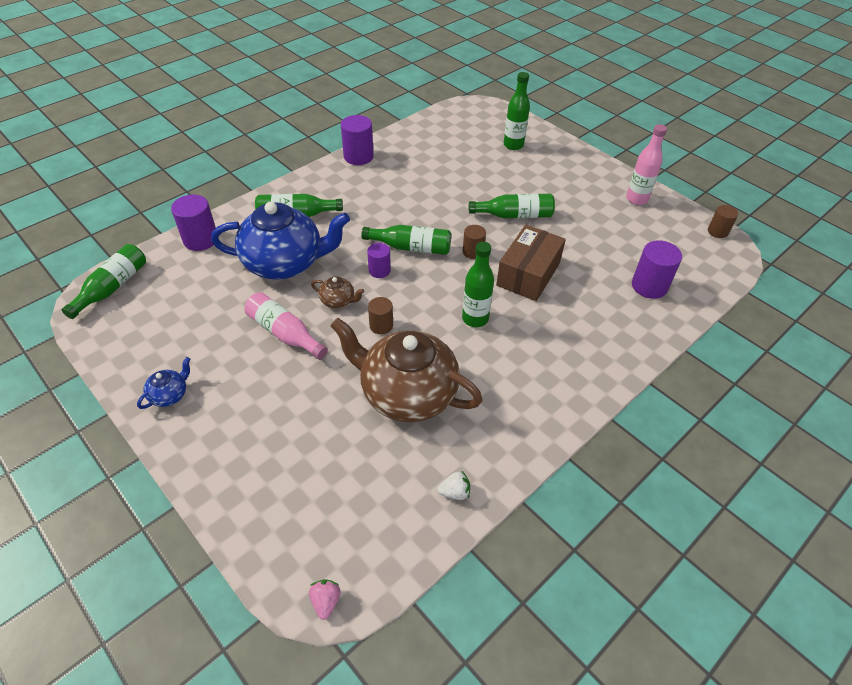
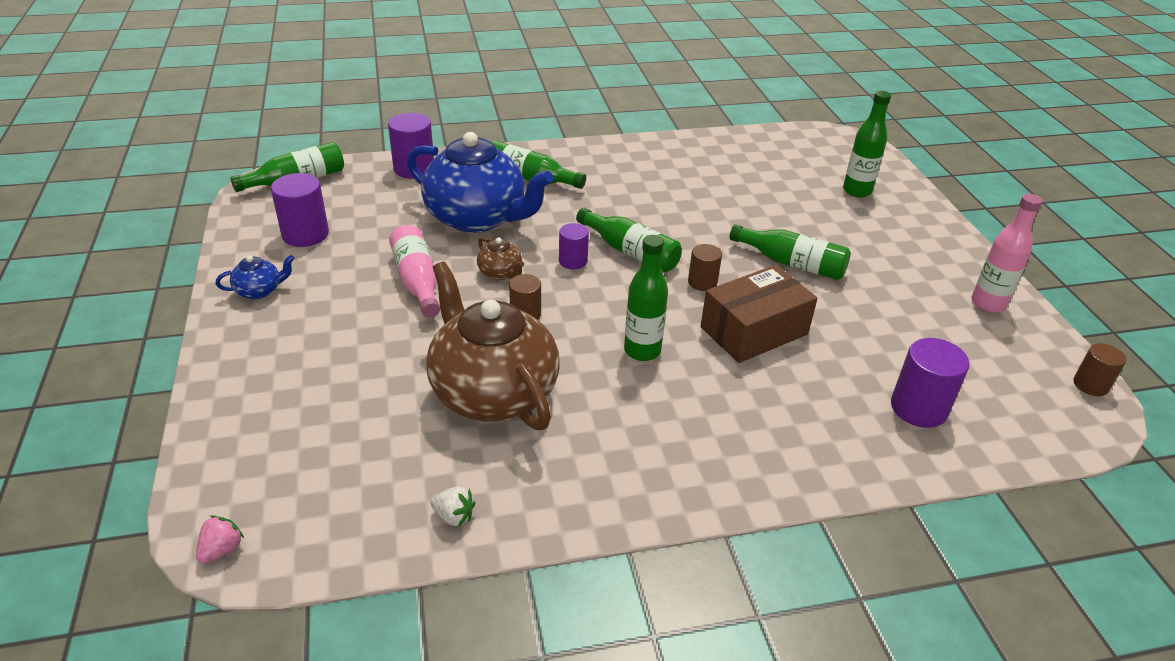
camera: 30 degrees right, 10 degrees down
(358, 156) = (649, 146): purple cylinder -> purple cylinder (305, 234)

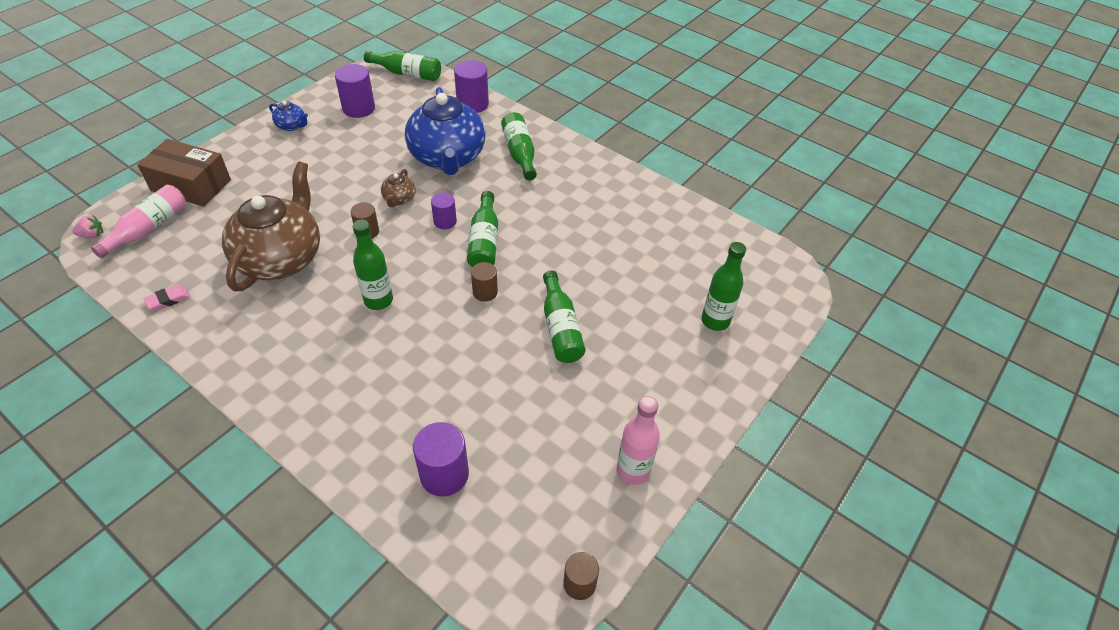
camera: 50 degrees right, 10 degrees up
(417, 281) = (357, 173): pink bottle -> pink bottle (148, 228)
(454, 516) = (168, 300): white strawberry -> pink eraser
(754, 331) = (453, 344): brown box -> brown box (191, 185)

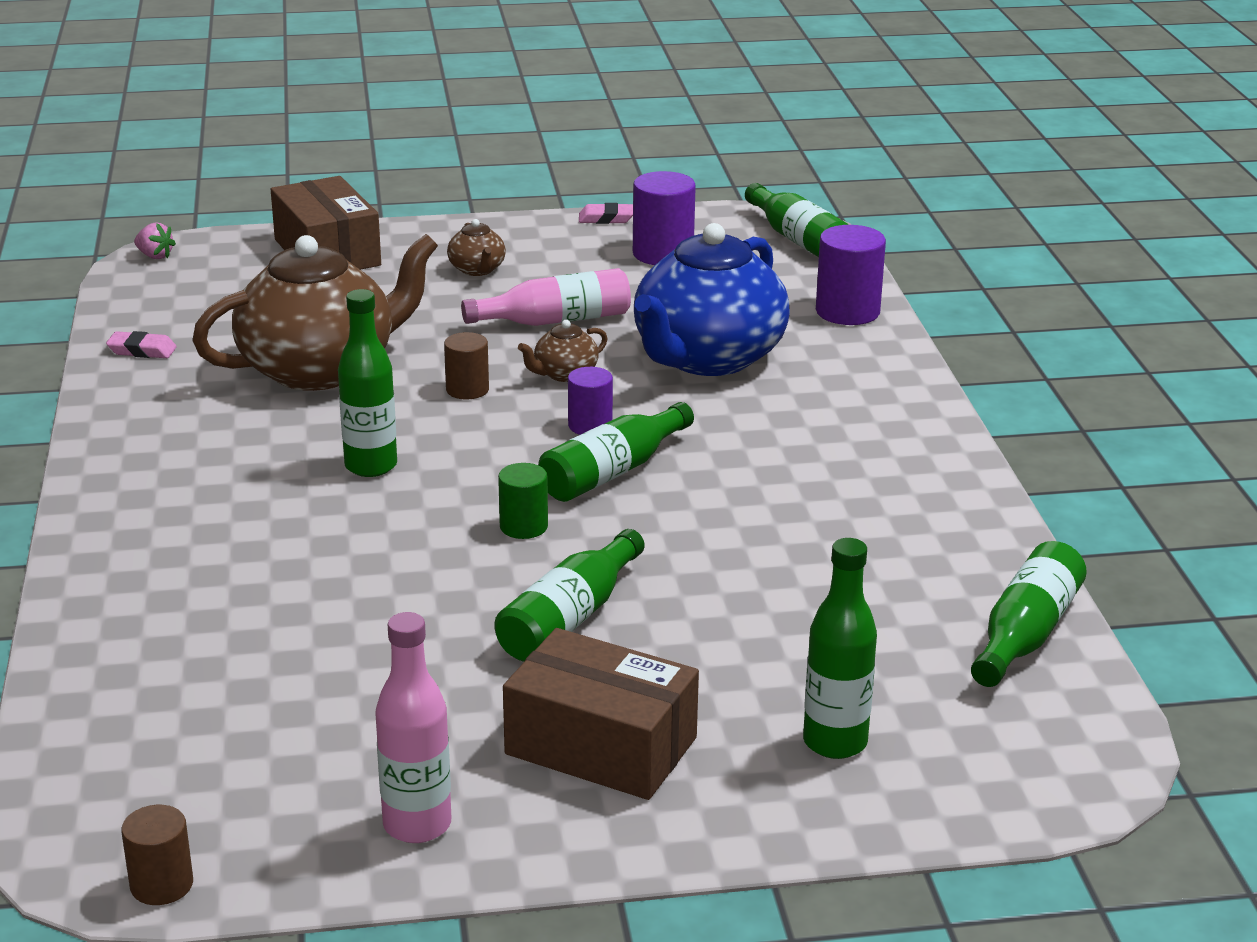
camera: 45 degrees right, 20 degrees down
(148, 228) = (220, 275): pink bottle -> pink bottle (555, 320)
(283, 159) = (477, 270): none -> brown teapot
(292, 126) = (541, 239): blue teapot -> none
(307, 99) = (606, 218): none -> pink eraser
(444, 474) = (178, 677): purple cylinder -> none
(485, 292) = (523, 526): brown cylinder -> green cylinder
(519, 153) = (831, 398): green bottle -> green bottle (1025, 634)
(647, 381) = (601, 746): none -> brown box

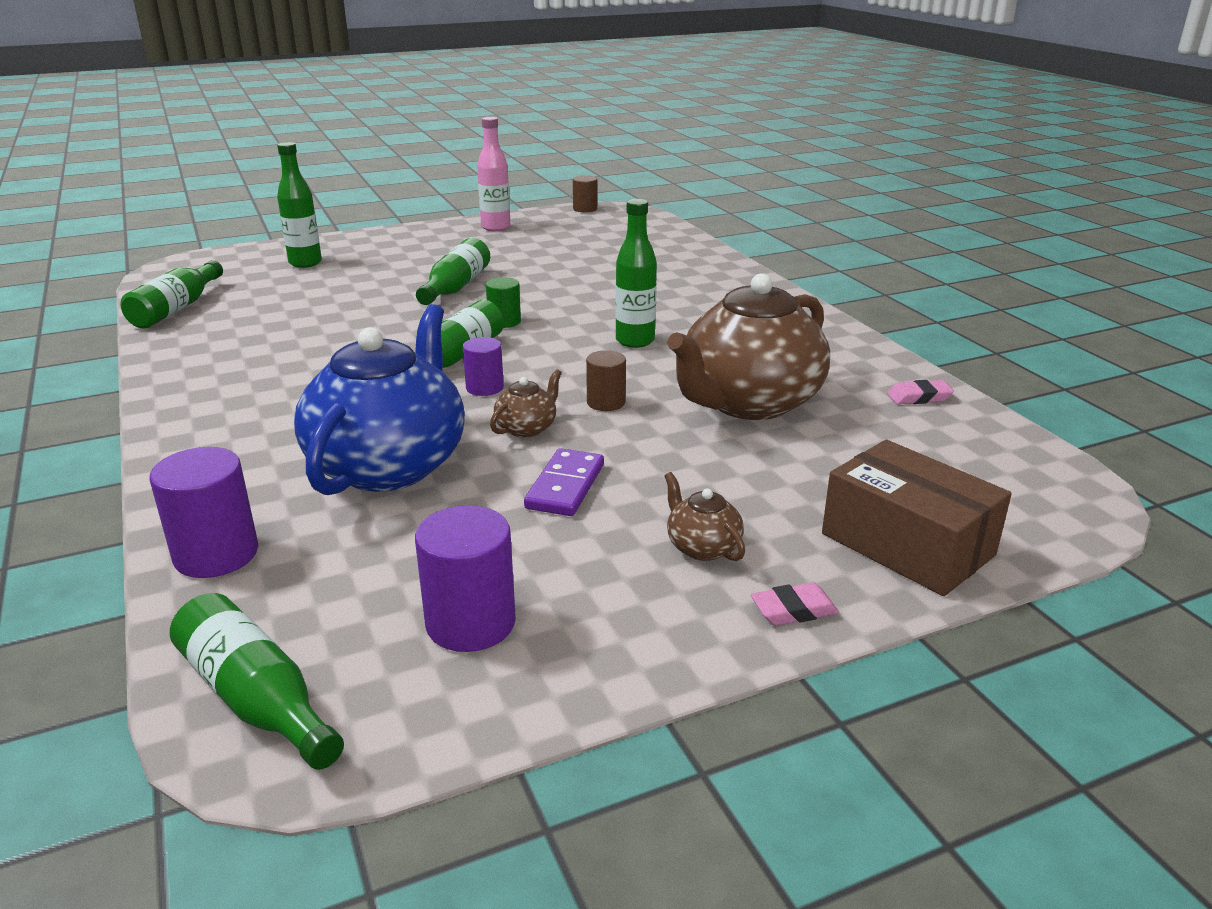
camera: 165 degrees right, 0 degrees up
(155, 256) = (1085, 504): pink strawberry -> none
(555, 320) = (565, 486): pink bottle -> purple domino
(601, 746) = (423, 251): brown box -> none
(606, 218) = (583, 695): pink eraser -> pink eraser (793, 610)

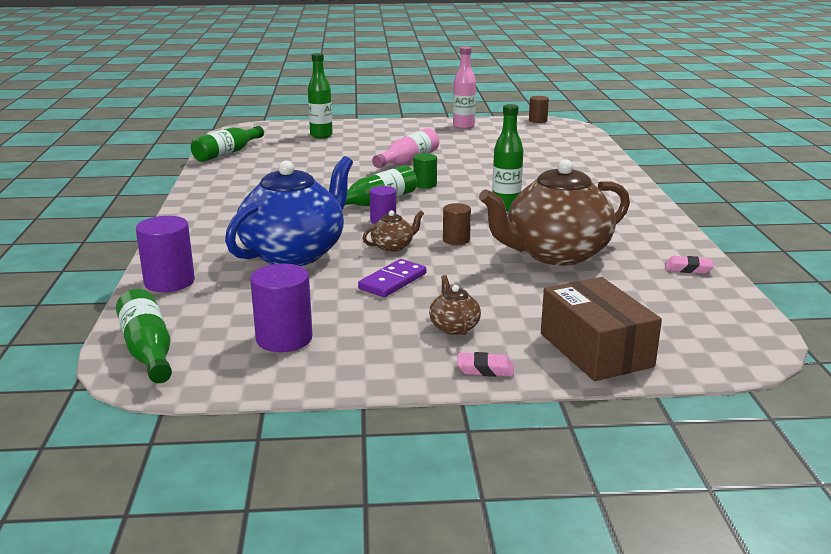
camera: 20 degrees right, 5 degrees down
(455, 287) = (408, 160): green bottle -> pink bottle

